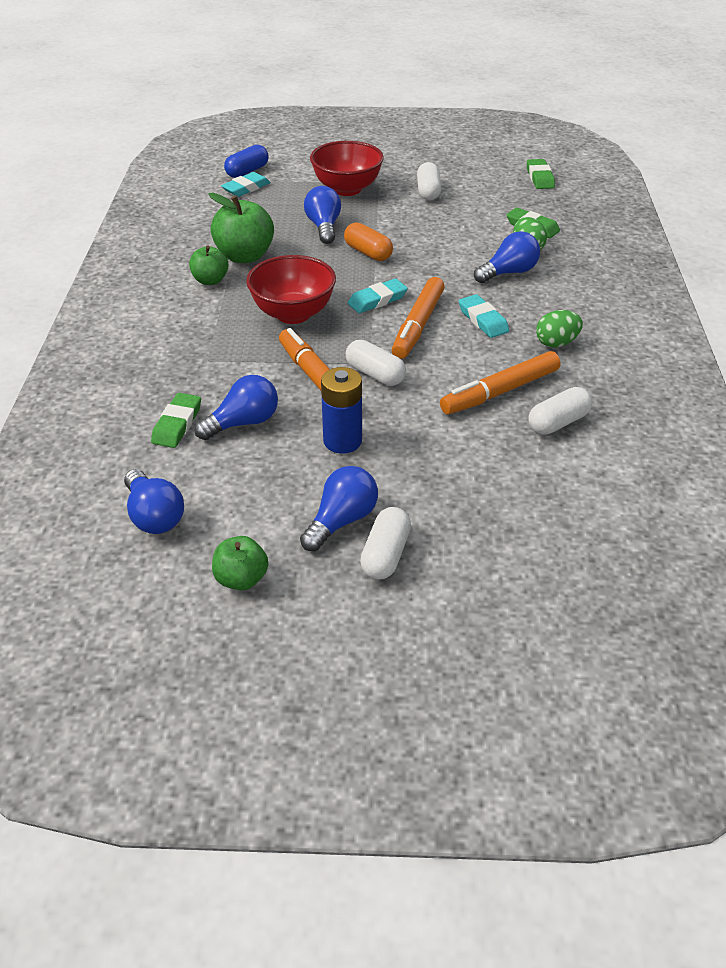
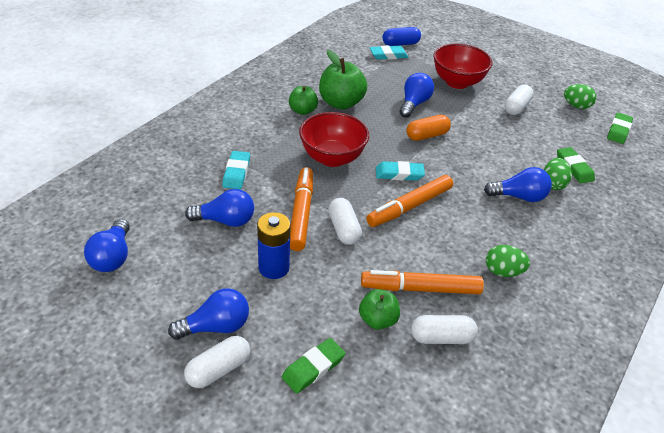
camera: 30 degrees right, 0 degrees up
(177, 424) = (186, 201): green eraser -> green eraser (313, 368)
(241, 579) = (116, 331): green apple -> green apple (377, 320)
(368, 253) = (427, 135): orange capsule -> orange capsule turned 75 degrees clockwise
(482, 169) = (576, 106): none -> green egg
(483, 320) = (462, 225): turquoise eraser -> turquoise eraser (236, 173)

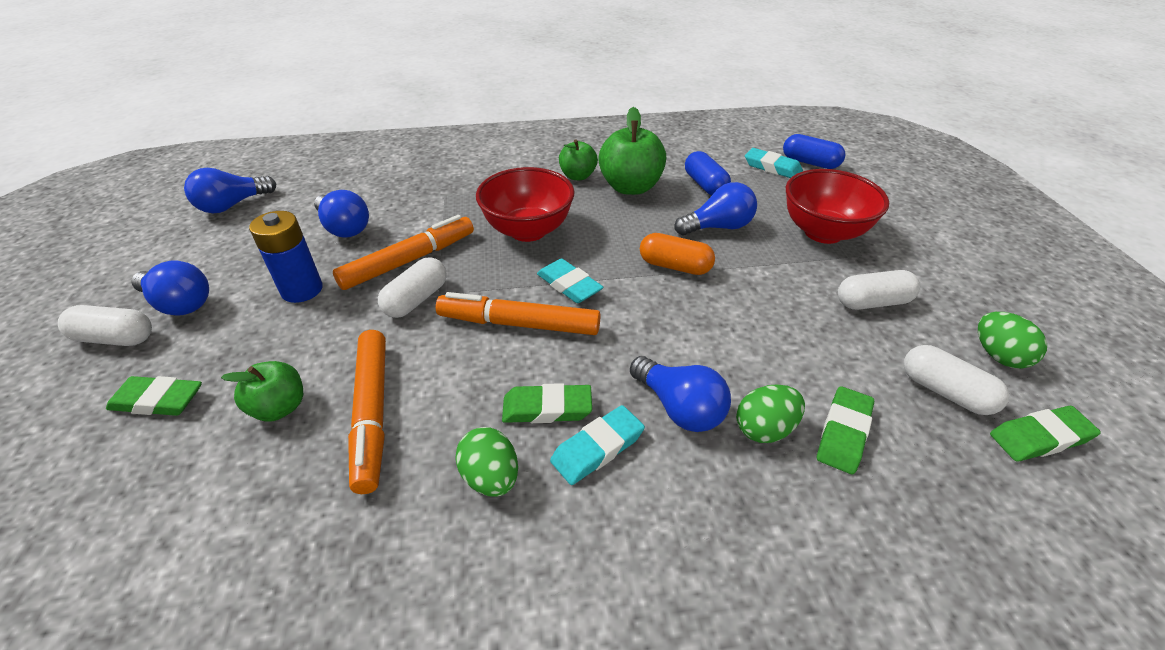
camera: 50 degrees right, 0 degrees up
(236, 173) = (424, 196): turquoise eraser -> turquoise eraser (597, 448)
(374, 82) = (705, 185): none -> blue capsule
(420, 288) = (372, 413): orange marker -> orange marker turned 150 degrees counterclockwise
(441, 337) = (292, 484): white capsule -> white capsule (945, 392)
(479, 232) = (547, 408): none -> green eraser

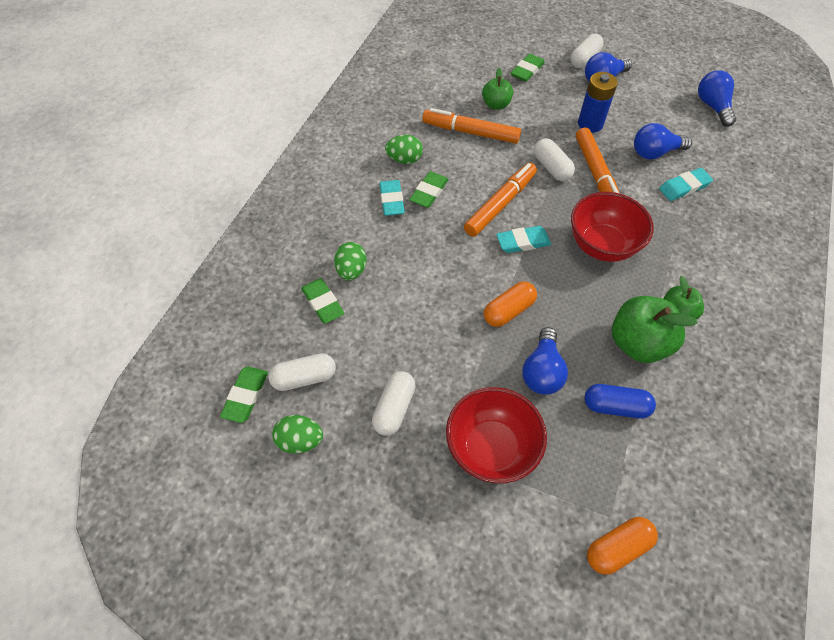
camera: 120 degrees right, 15 degrees up
(679, 408) = (390, 243): blue light bulb -> none
(772, 167) = (623, 497): turquoise eraser -> turquoise eraser (684, 187)
(810, 163) = (617, 548): blue capsule -> orange capsule

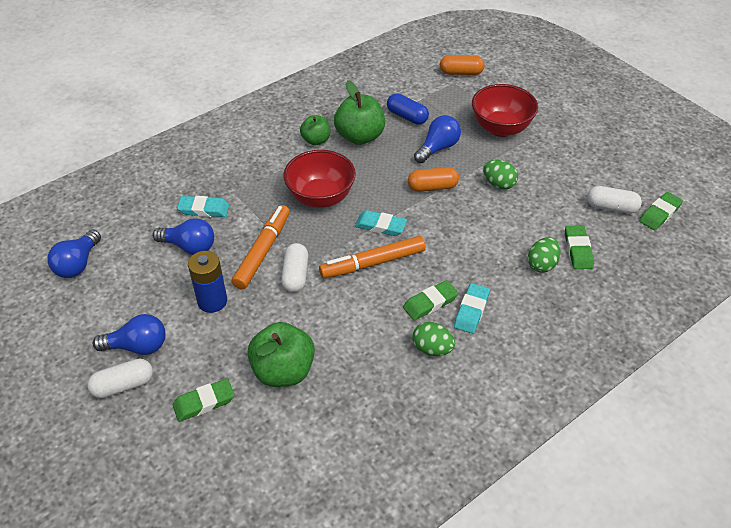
camera: 150 degrees left, 10 degrees down
(300, 441) = (626, 176): green egg -> green egg (498, 184)
(394, 408) = (552, 168): white capsule -> none
(470, 132) = (339, 349): orange marker -> none
(496, 105) = (283, 371): green apple -> green apple, size x1.67

